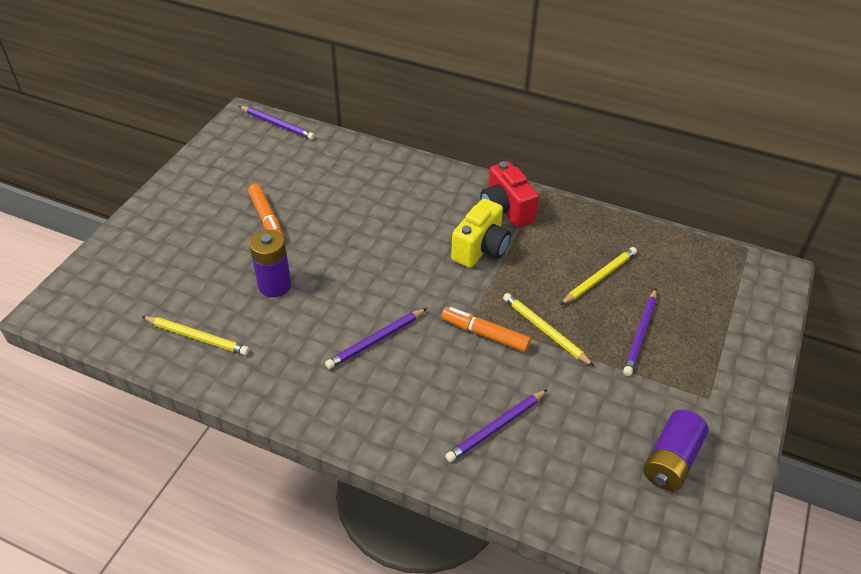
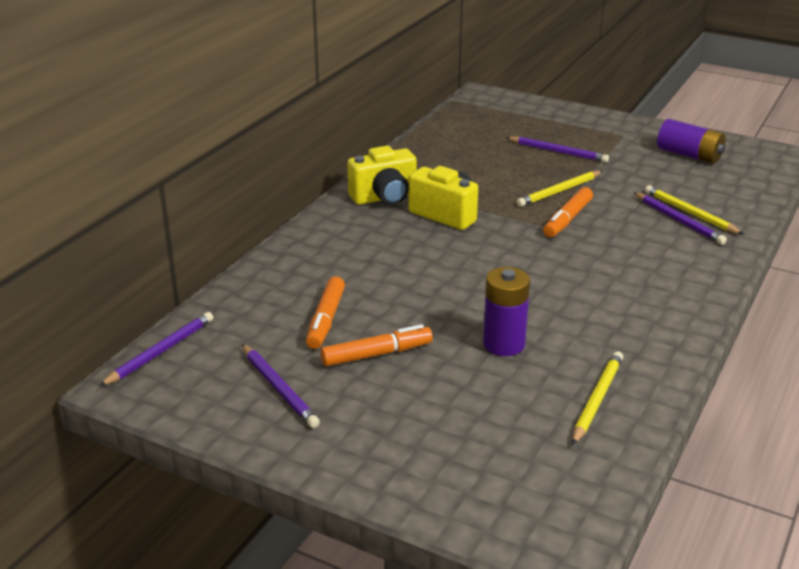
camera: 85 degrees left, 15 degrees down
(311, 191) = (325, 320): none -> orange marker
(376, 340) = (584, 277): purple pencil -> purple pencil (279, 388)
(506, 210) = (384, 197): red camera -> yellow camera
(599, 278) = (488, 162): yellow pencil -> yellow pencil (690, 213)

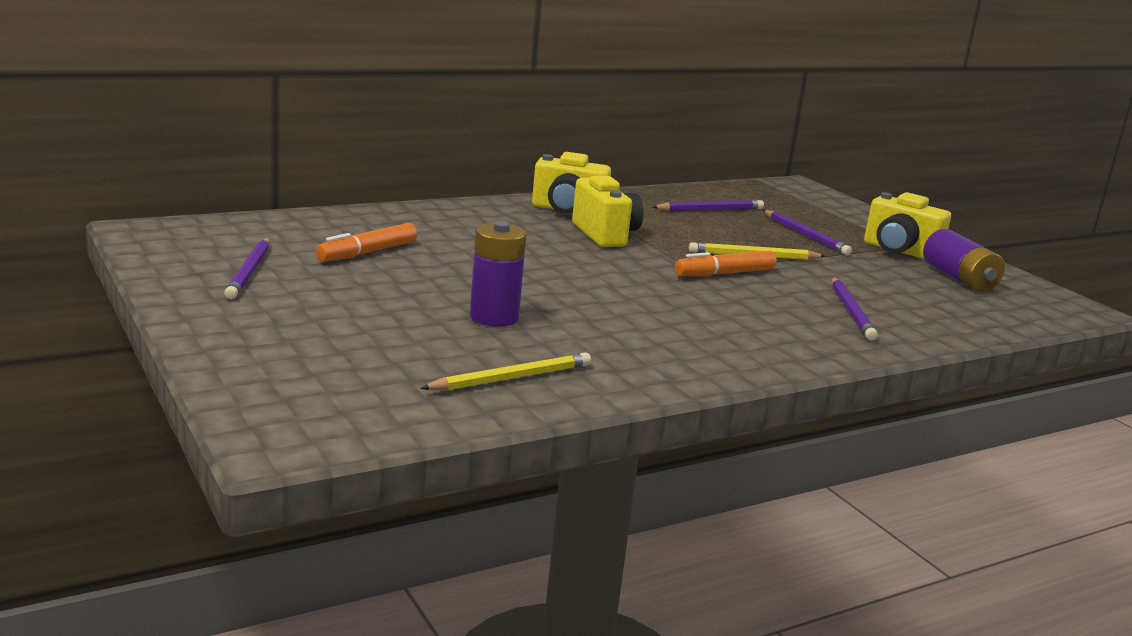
camera: 30 degrees right, 10 degrees down
(160, 352) = (205, 224): purple pencil -> purple pencil (710, 210)
(377, 354) = (368, 283): orange marker -> none
(627, 142) = (899, 251): none -> yellow camera
(690, 213) = (876, 311): yellow pencil -> none

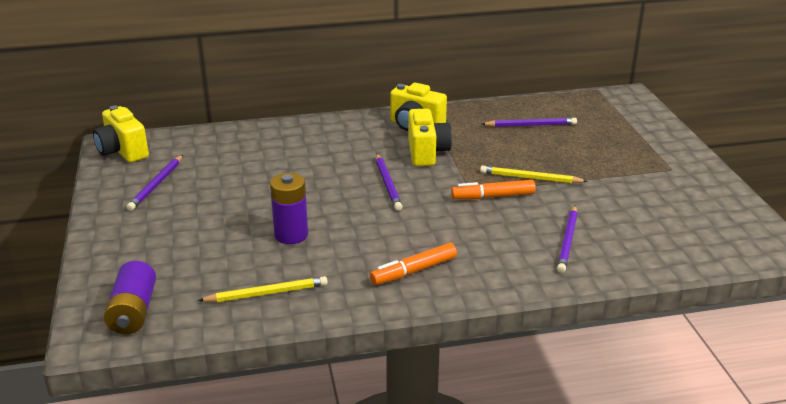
camera: 20 degrees right, 10 degrees up
(367, 252) = (243, 168): orange marker -> orange marker (413, 271)
(805, 235) = (591, 155): purple pencil -> purple pencil (387, 184)
(899, 251) = (662, 175): yellow camera -> yellow camera (123, 151)
(959, 278) = (691, 208): purple battery -> purple battery (133, 312)

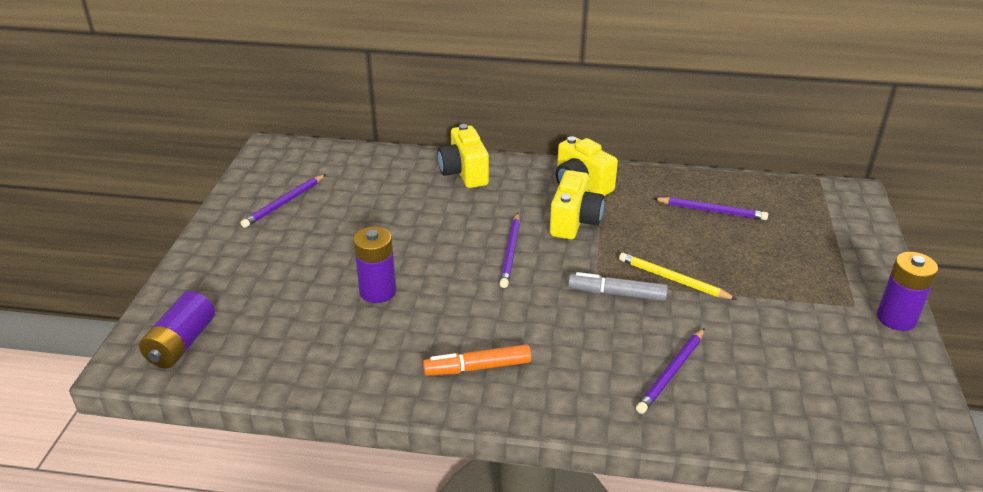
camera: 20 degrees right, 5 degrees up
(123, 151) = (275, 158): yellow camera -> yellow camera (464, 173)
(266, 293) = (315, 355): yellow pencil -> none
(493, 196) = (617, 294): orange marker -> grey marker
(705, 172) = (896, 318): none -> purple battery

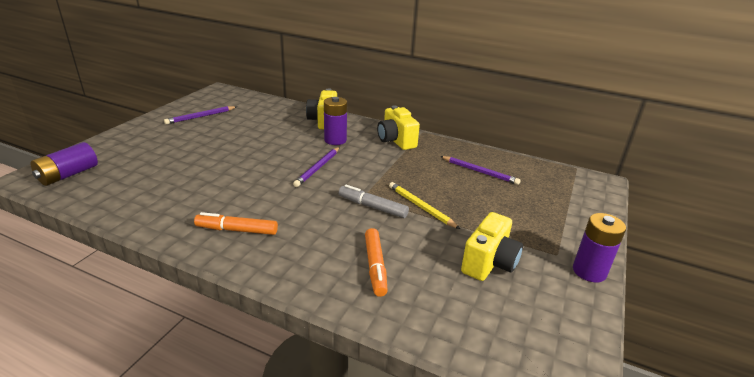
camera: 15 degrees right, 5 degrees down
(378, 291) = (212, 172): purple battery -> purple battery (335, 140)
(574, 222) = (375, 160): yellow camera -> yellow camera (489, 263)
(671, 372) = (375, 266): purple pencil -> orange marker

